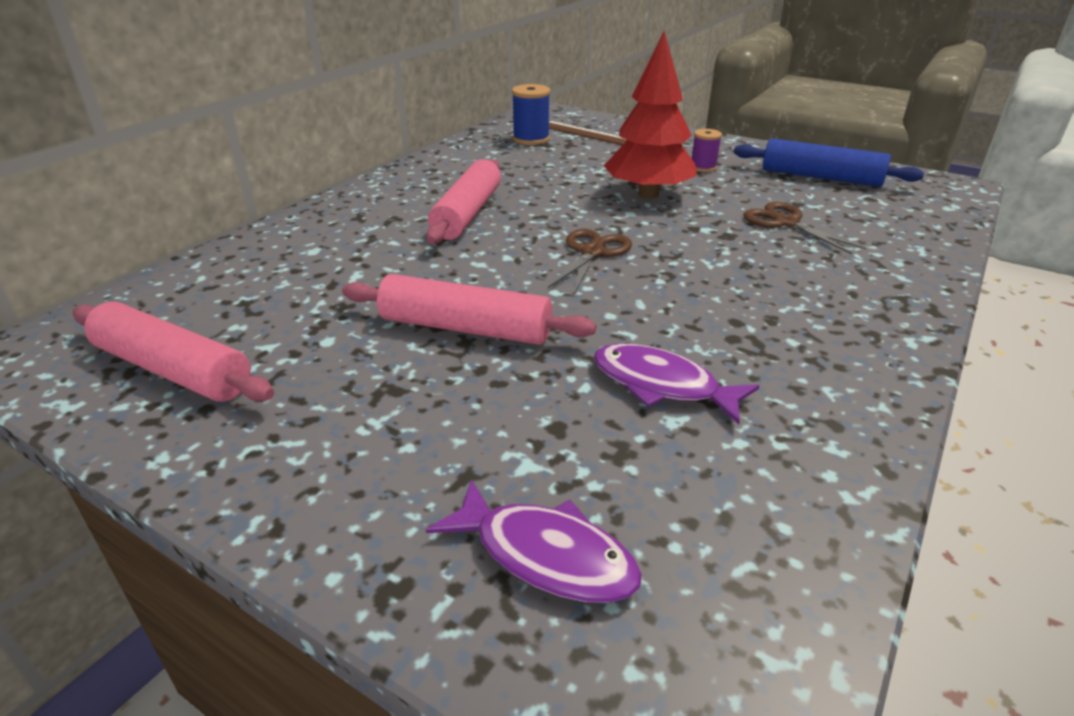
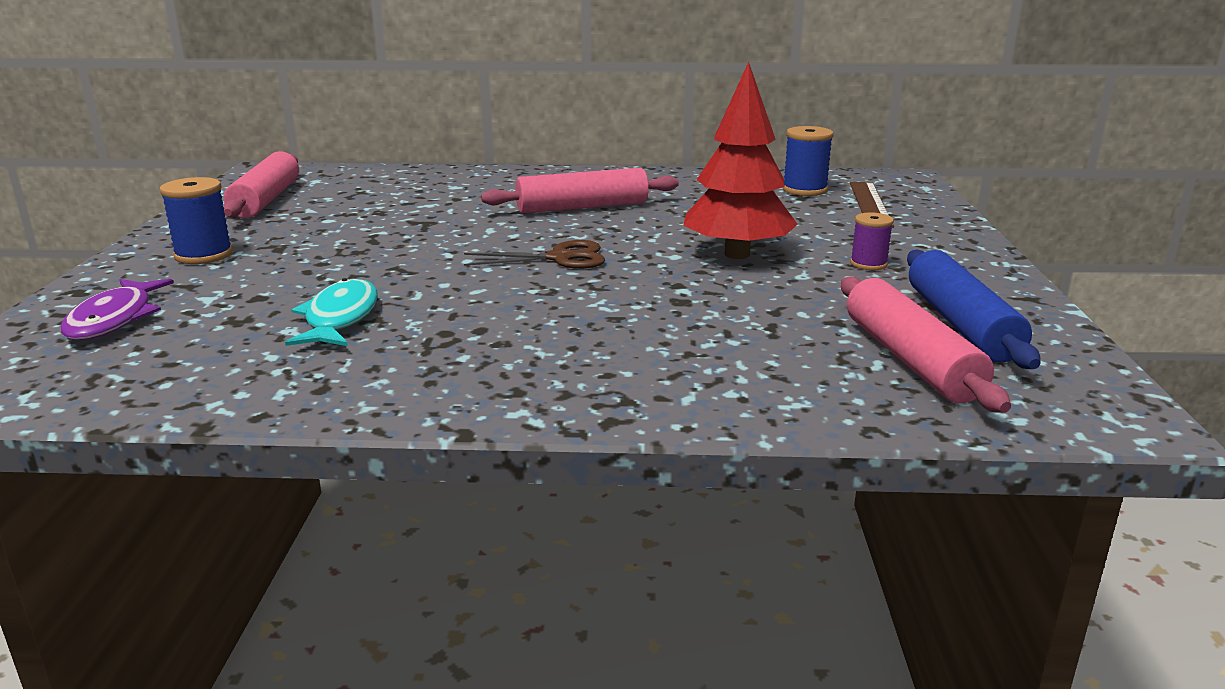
camera: 60 degrees right, 10 degrees down
(355, 450) = (204, 255): none -> blue spool
(465, 328) = (377, 247): pink rolling pin -> pink rolling pin (910, 360)
(661, 385) = (340, 318): purple fish -> turquoise fish
(786, 223) = (761, 322): brown scissors -> none

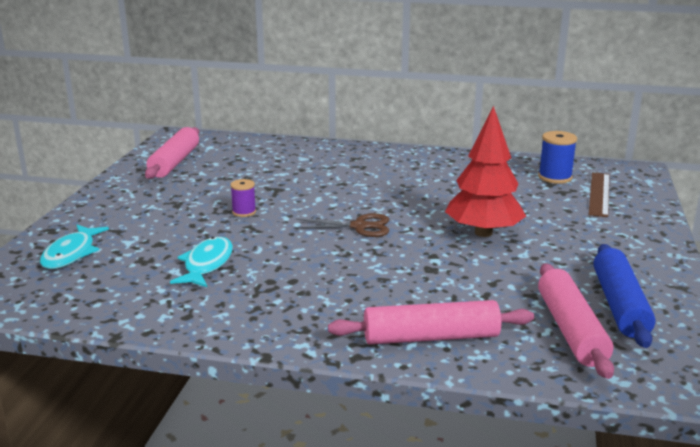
camera: 10 degrees right, 0 degrees up
(114, 319) = (71, 254): purple fish -> turquoise fish
(204, 255) = (129, 207): blue spool -> none
(582, 207) = (387, 183): pink rolling pin -> pink rolling pin (431, 337)
(868, 264) = (575, 248): purple spool -> purple spool (244, 212)

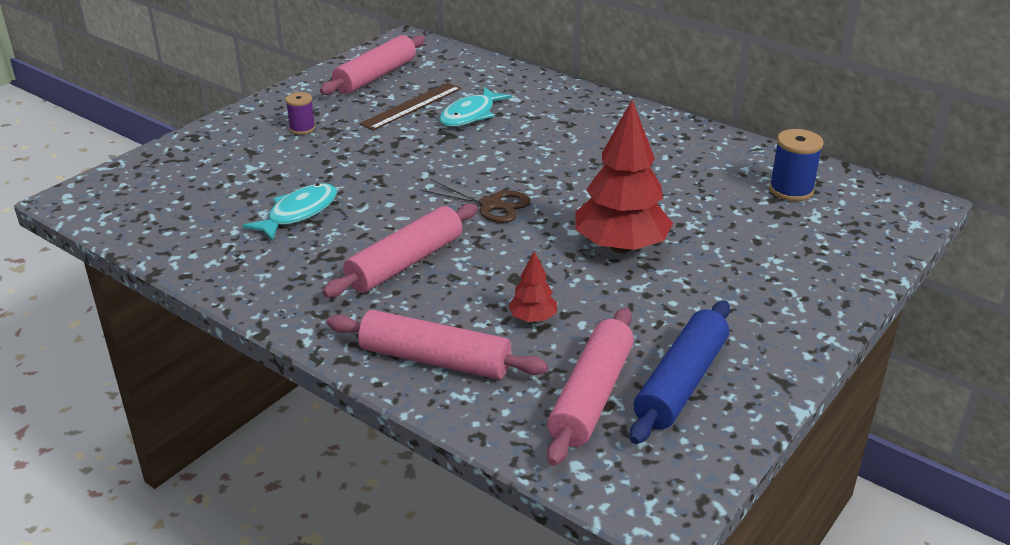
camera: 25 degrees right, 10 degrees up
(71, 254) = (190, 169): turquoise fish -> turquoise fish (470, 115)
(244, 212) = (389, 157): purple spool -> purple spool (302, 128)
(334, 278) = (405, 263): none -> pink rolling pin
(473, 291) = (532, 318): none -> red tree
(599, 194) = (823, 227): brown ruler -> brown ruler (411, 106)

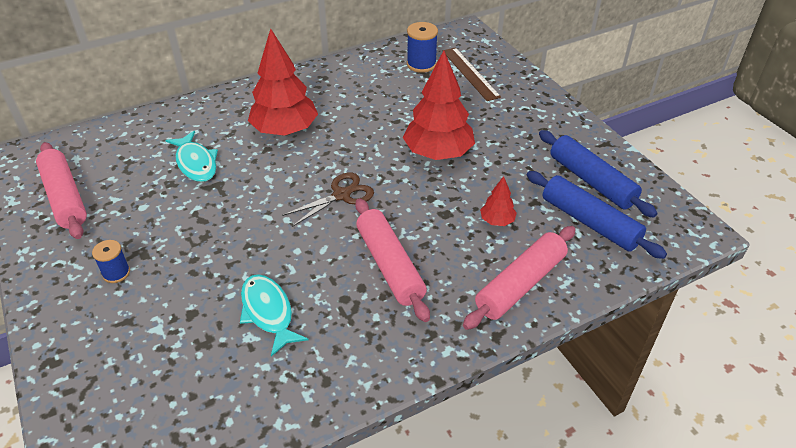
camera: 65 degrees left, 10 degrees up
(302, 128) = (116, 273): purple spool -> blue spool
(411, 106) = (146, 191): brown ruler -> brown ruler (470, 73)
(565, 143) = (285, 130): none -> red tree
(591, 396) = (590, 222): pink rolling pin -> blue rolling pin

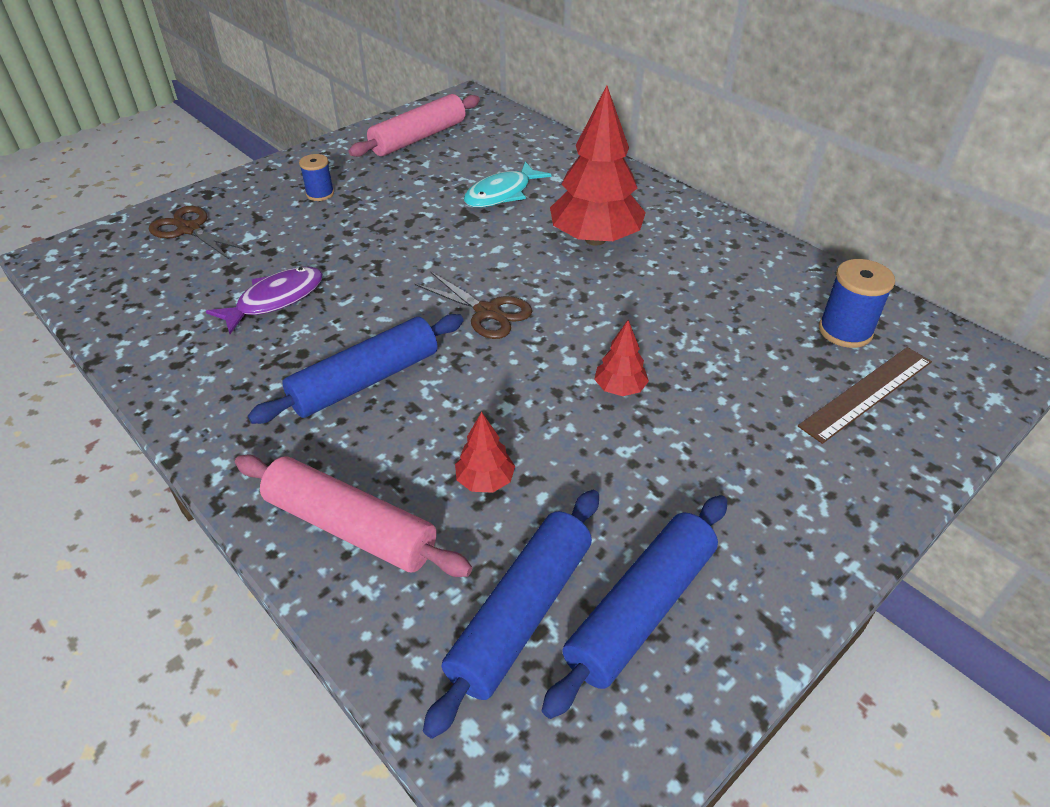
camera: 75 degrees right, 0 degrees up
(114, 377) = (189, 229): none -> brown scissors
(268, 312) = (275, 300): turquoise fish -> purple fish
(390, 265) = (365, 381): pink rolling pin -> blue rolling pin
(438, 153) = (620, 388): red tree -> red tree, size x0.46

